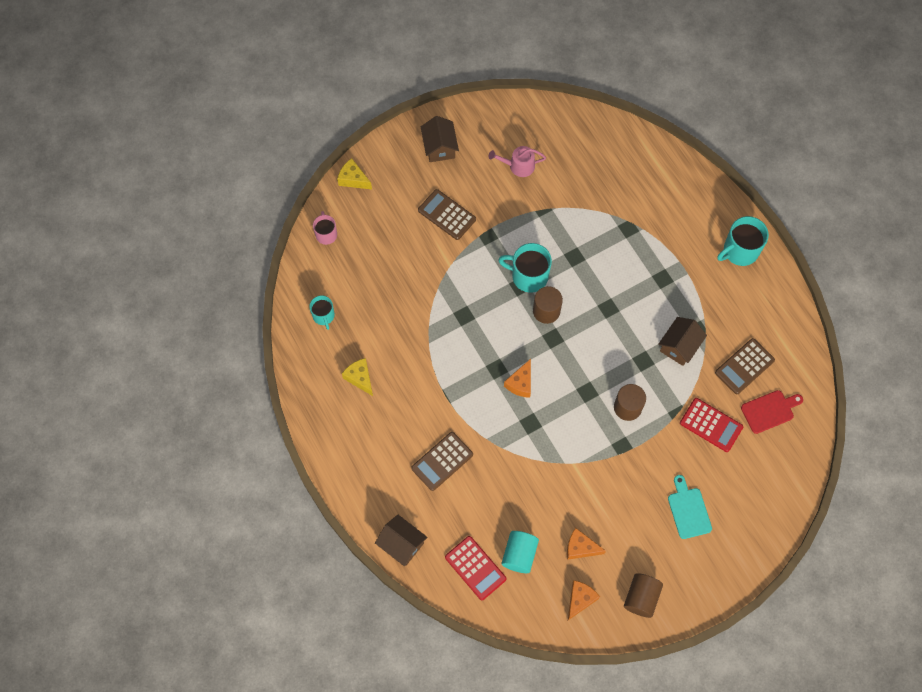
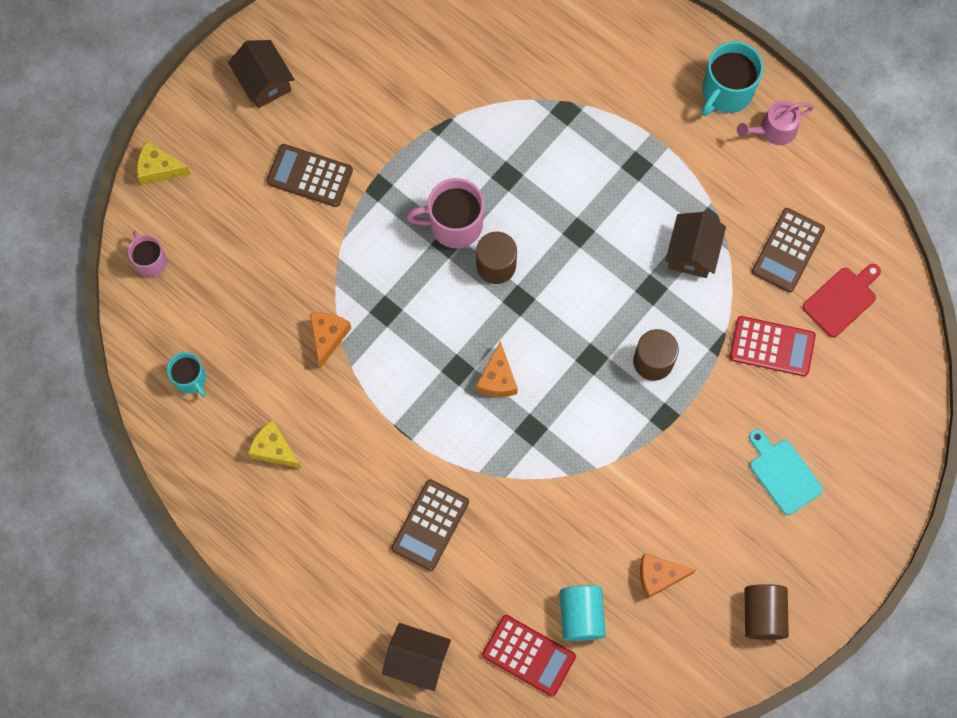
camera: 20 degrees left, 5 degrees up
(518, 166) = (384, 72): pink watering can -> pink watering can (774, 130)
(528, 276) = (454, 224): turquoise mug -> pink mug
(580, 599) = (683, 647): orange cheese -> orange cheese (328, 337)

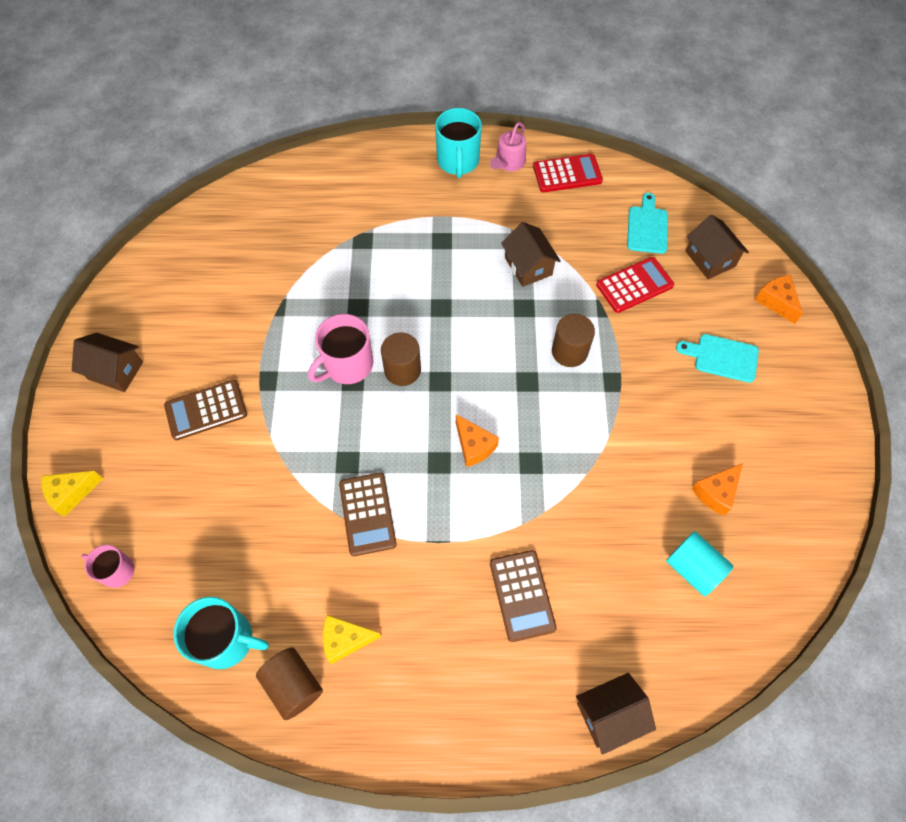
camera: 40 degrees left, 10 degrees down
(190, 379) = (226, 640): turquoise mug -> turquoise mug, size x1.65
(328, 337) = (317, 516): orange cheese -> orange cheese (776, 302)
(528, 656) = (687, 633): red calculator -> red calculator (567, 174)
(762, 614) = (806, 460): brown cylinder -> brown cylinder (293, 685)
(787, 250) = (586, 223): brown calculator -> brown calculator (367, 514)
(842, 300) = (647, 227): red cutting board -> turquoise cutting board
(869, 376) = (710, 259): none -> brown house

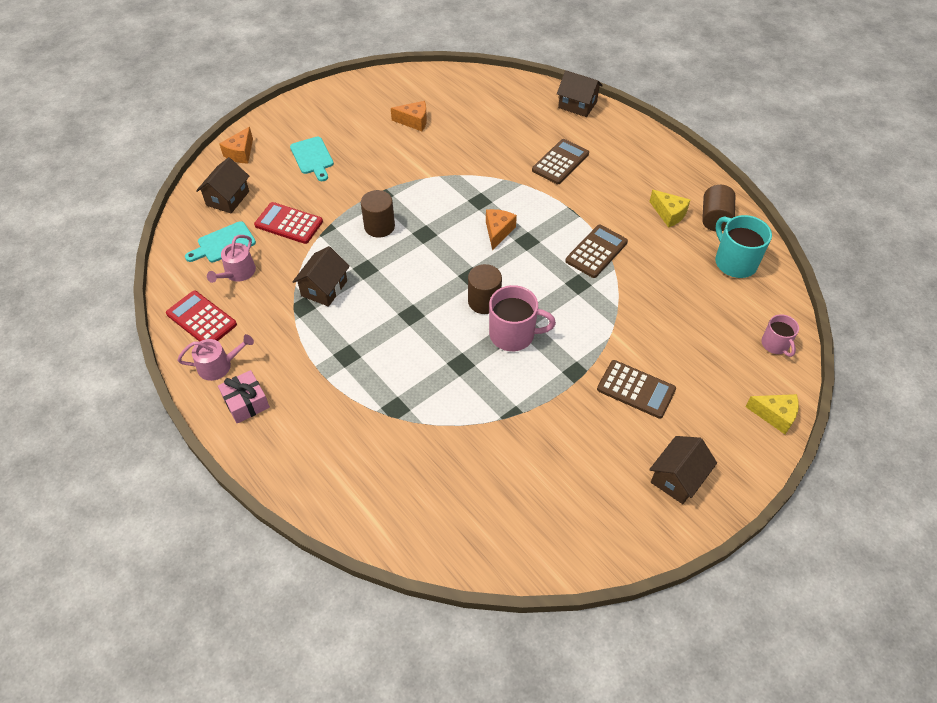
camera: 130 degrees left, 10 degrees down
(115, 371) = (677, 478): brown house -> brown house turned 60 degrees clockwise
(458, 161) = (246, 402): turquoise mug -> pink gift
(600, 219) = (238, 273): none -> pink watering can
(693, 568) = (469, 111): turquoise cylinder -> none

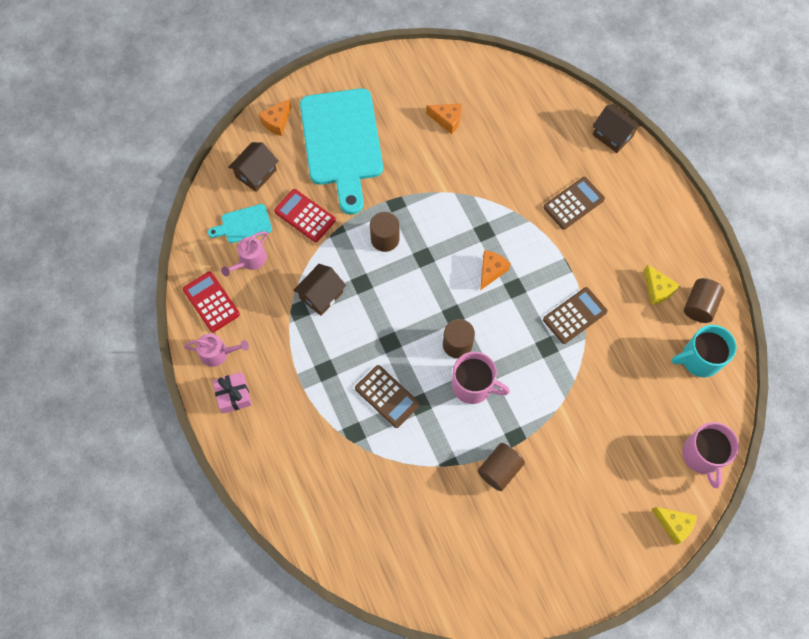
camera: 15 degrees right, 15 degrees up
(312, 157) = (342, 143): turquoise cutting board -> turquoise cutting board, size x2.29
(569, 407) = (499, 470): none -> brown cylinder
(636, 389) = (562, 468): brown calculator -> brown calculator (387, 396)
(677, 478) = (569, 560): brown house -> none
(735, 262) = (699, 359): turquoise mug -> turquoise mug turned 90 degrees counterclockwise
(775, 344) = (702, 455): pink mug -> pink mug, size x1.65

